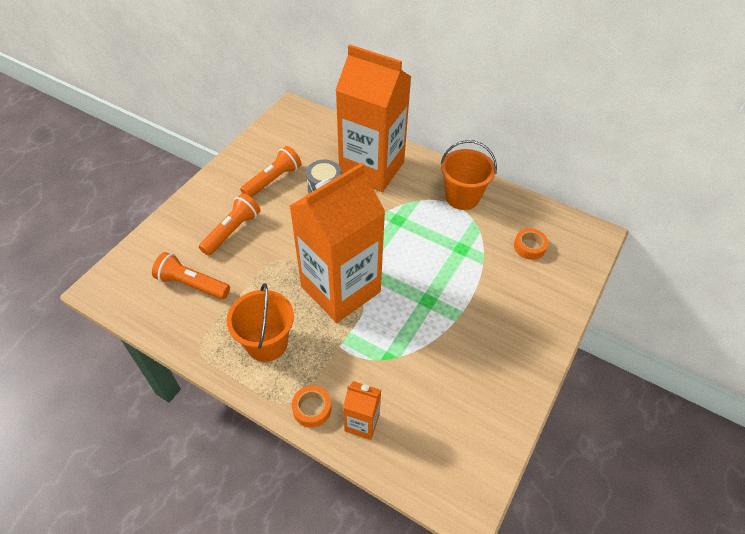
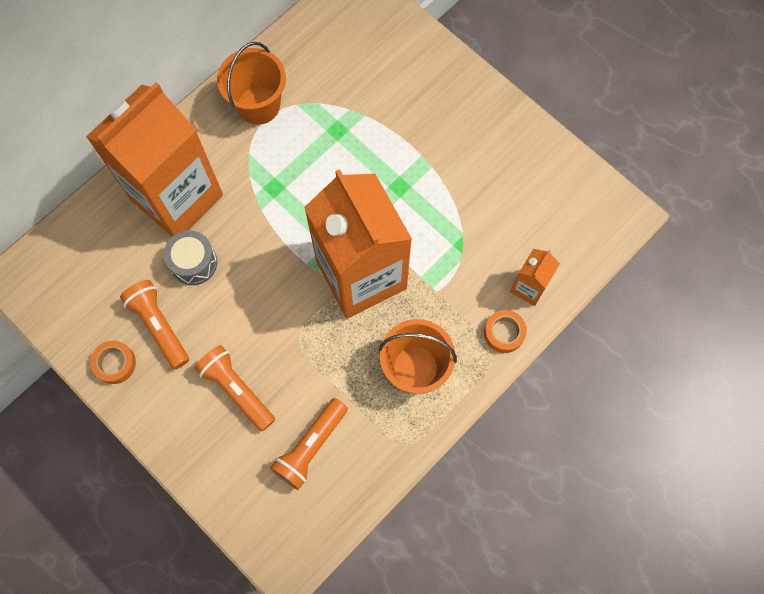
camera: 75 degrees left, 20 degrees up
(529, 247) = (353, 59): orange tape -> orange tape (115, 363)

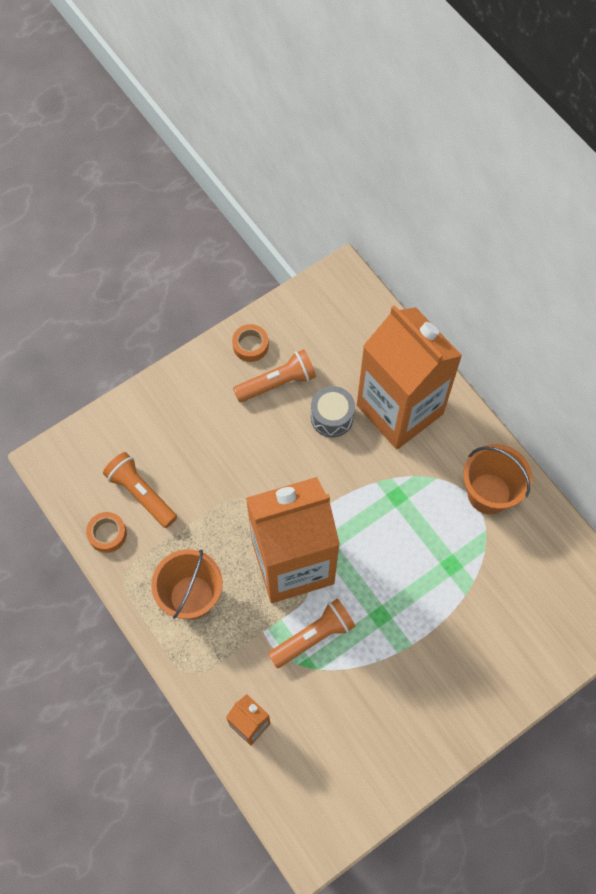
camera: 100 degrees right, 5 degrees down
(237, 389) = (206, 439): orange flashlight -> orange flashlight (313, 637)
(504, 333) = (208, 689): orange tape -> orange tape (107, 534)

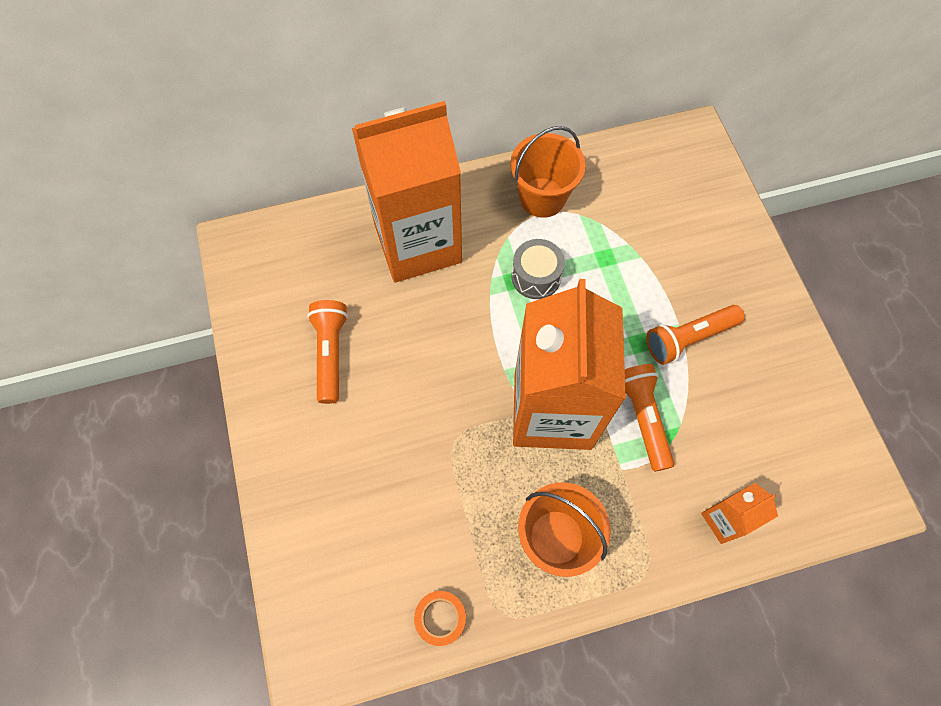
camera: 70 degrees left, 0 degrees up
(141, 494) = (404, 557): orange flashlight -> orange flashlight (688, 338)
(250, 345) = (270, 367): orange tape -> none
(332, 417) = (397, 311): grey drum -> grey drum (536, 277)

